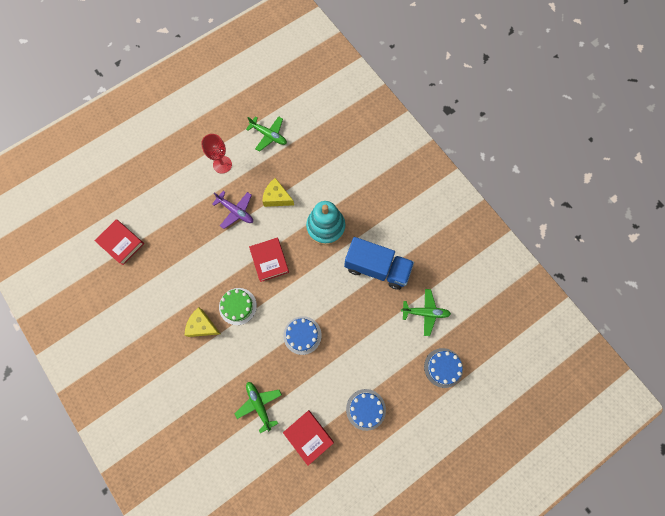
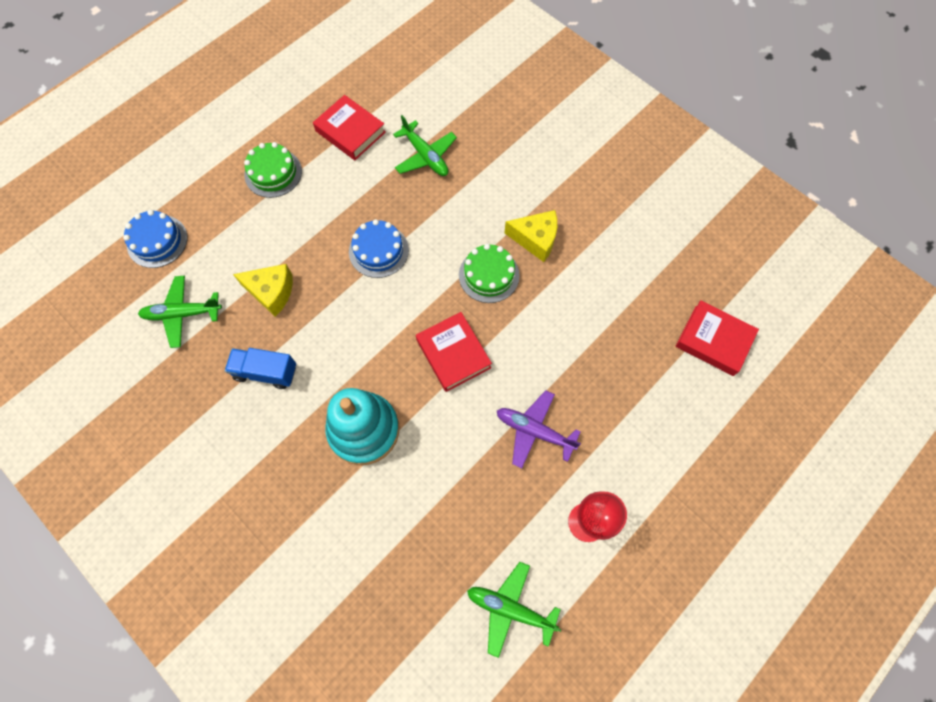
camera: 170 degrees right, 5 degrees down
(277, 197) = (464, 471): yellow cheese -> yellow cheese (271, 292)
(365, 409) = (273, 173): blue cake -> green cake
(377, 268) = (266, 372): blue truck -> blue truck, size x0.57

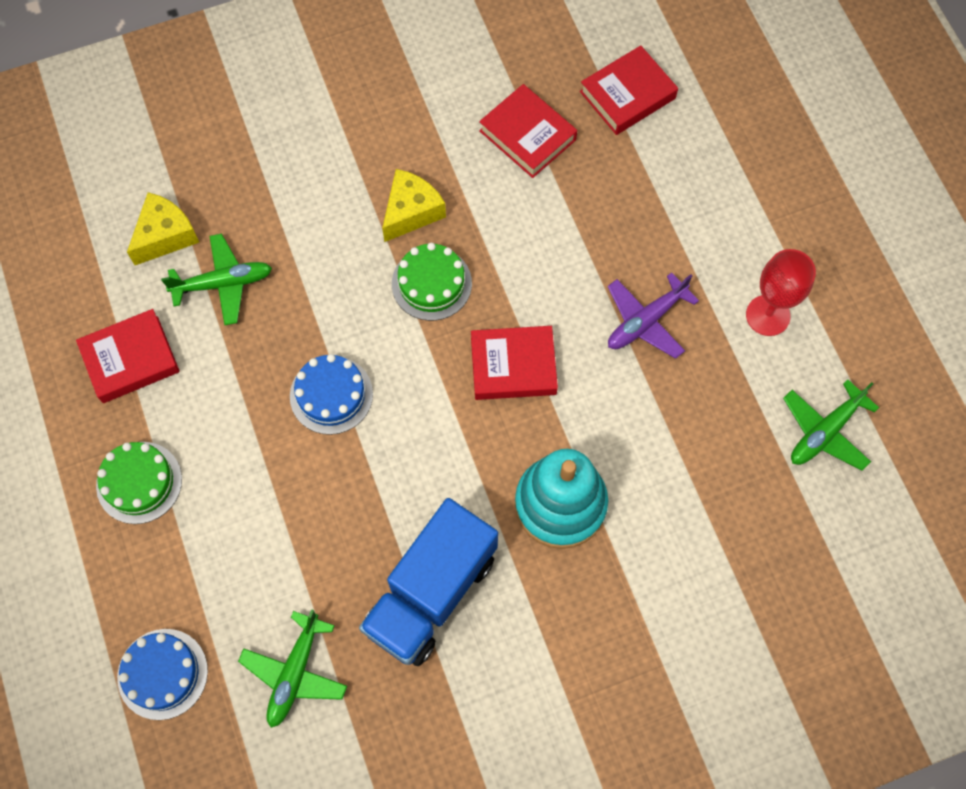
camera: 65 degrees left, 0 degrees up
(266, 372) = (431, 593): blue truck -> blue truck, size x1.76
(271, 292) = (322, 547): yellow cheese -> yellow cheese (165, 235)
(638, 286) = (527, 135): none -> red book

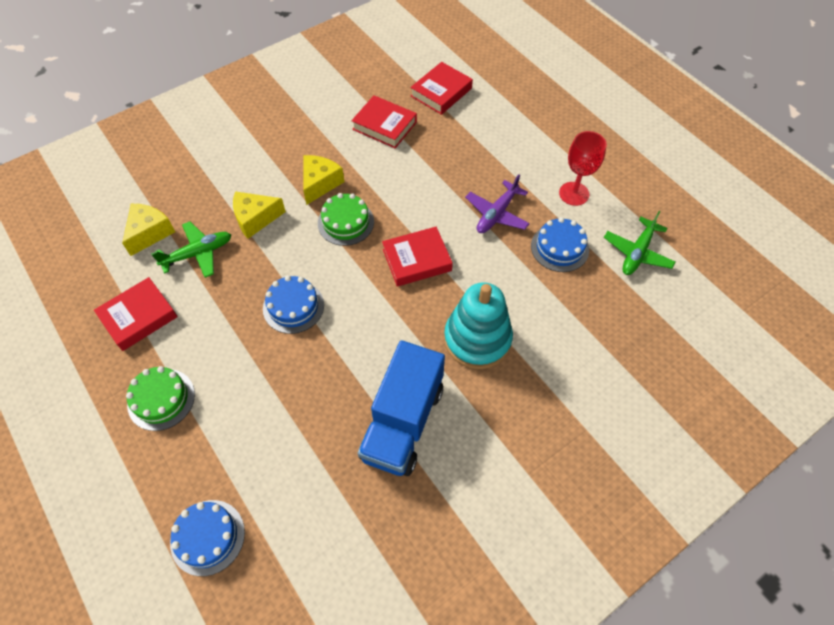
camera: 15 degrees left, 10 degrees down
(295, 673) = (314, 508): green plane -> none
(310, 247) = (255, 219): none -> yellow cheese
(717, 396) = (559, 248): none -> blue cake

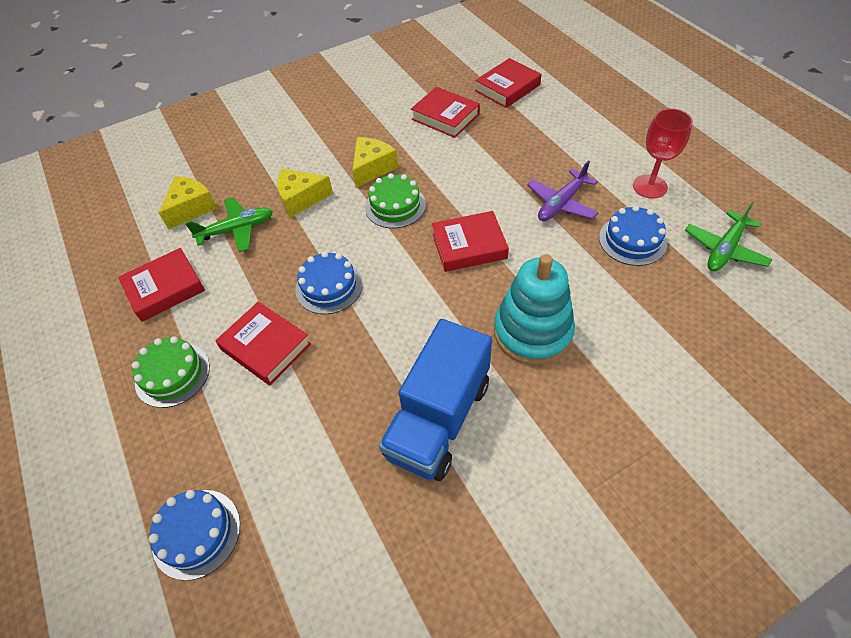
camera: 10 degrees right, 5 degrees down
(243, 368) = (266, 347): none -> red book

